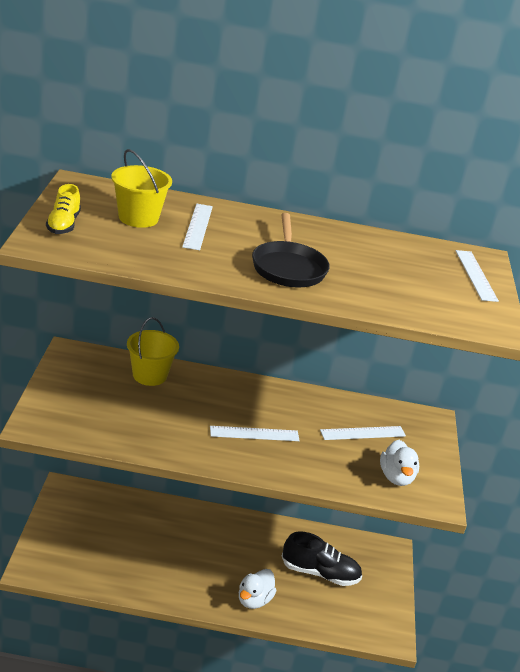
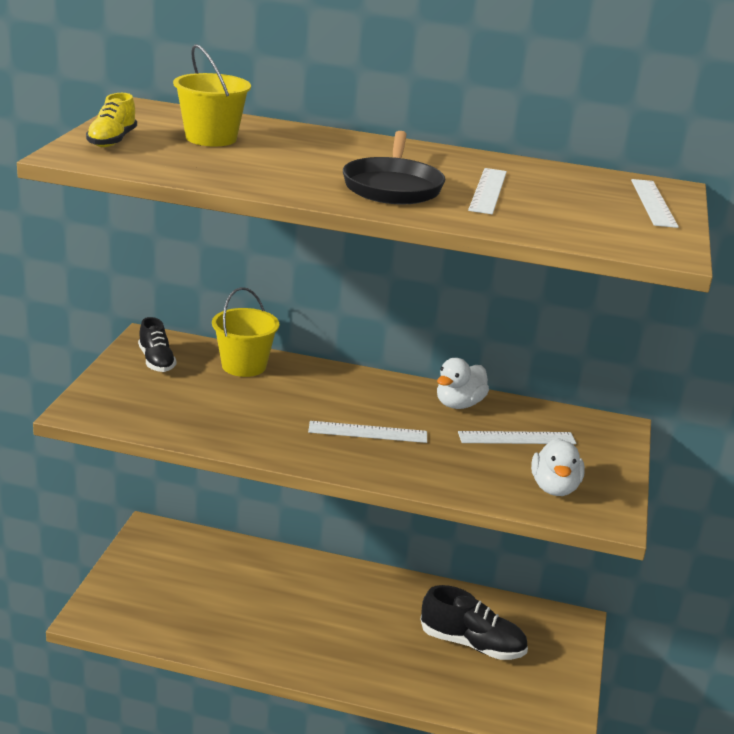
camera: 10 degrees right, 5 degrees down
(81, 374) = (156, 361): none -> black shoe
(197, 226) = (285, 147): white ruler -> white ruler (488, 190)
(254, 600) = (376, 671): white duck -> white duck (459, 404)

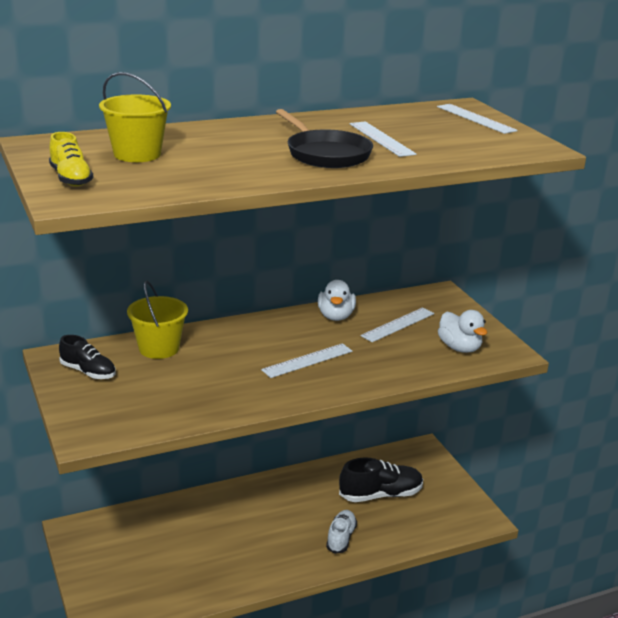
camera: 35 degrees left, 0 degrees up
(381, 663) = (341, 538): none -> white shoe

